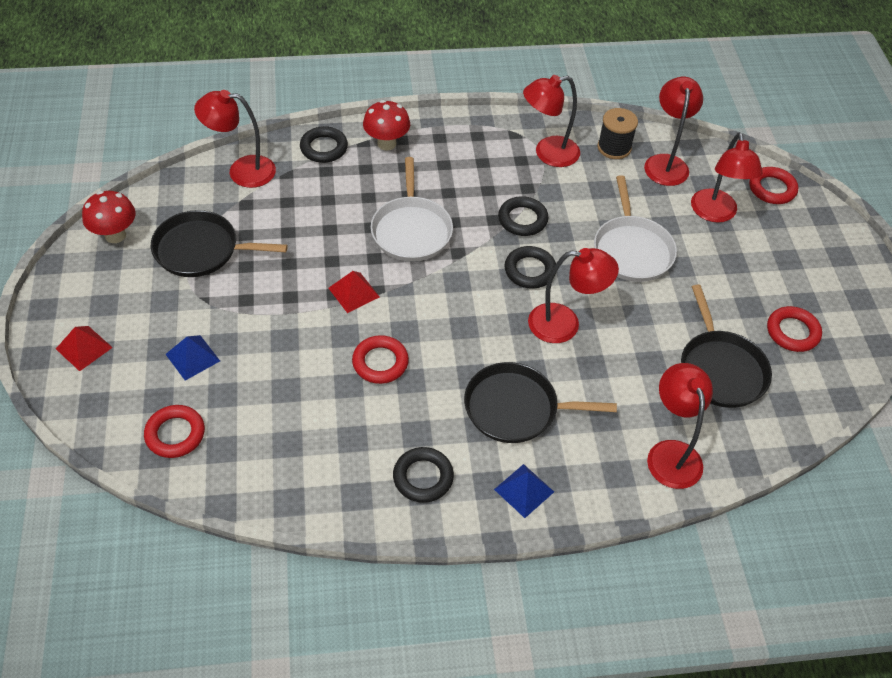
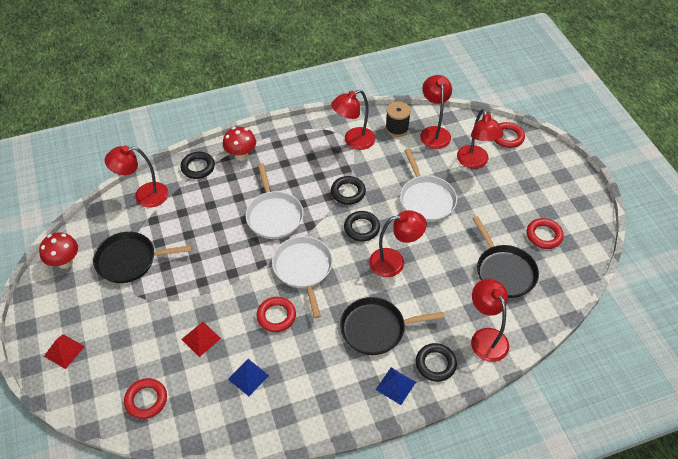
camera: 10 degrees left, 0 degrees up
(192, 357) = (144, 341): blue pyramid -> blue pyramid (248, 377)
(354, 292) = (245, 269): red pyramid -> red pyramid (201, 338)
(423, 477) = (326, 392): black ring -> black ring (435, 364)
(434, 308) = (303, 269): none -> white pan

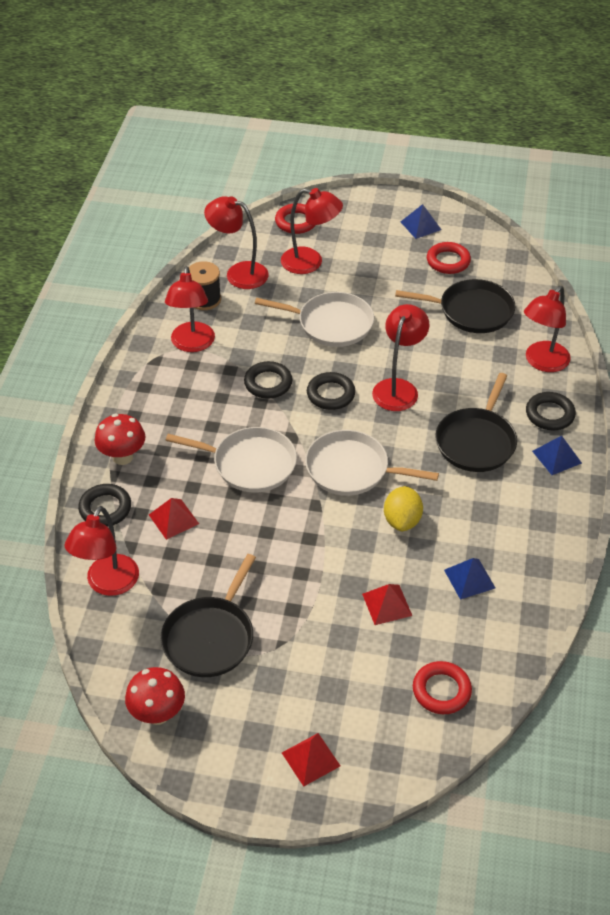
camera: 60 degrees left, 5 degrees down
(208, 201) = (173, 519): none -> red pyramid
(276, 316) = (402, 520): red ring -> yellow lemon
(485, 337) = (542, 362): red lamp -> red lamp turned 60 degrees counterclockwise
(567, 203) = (420, 225): none -> blue pyramid

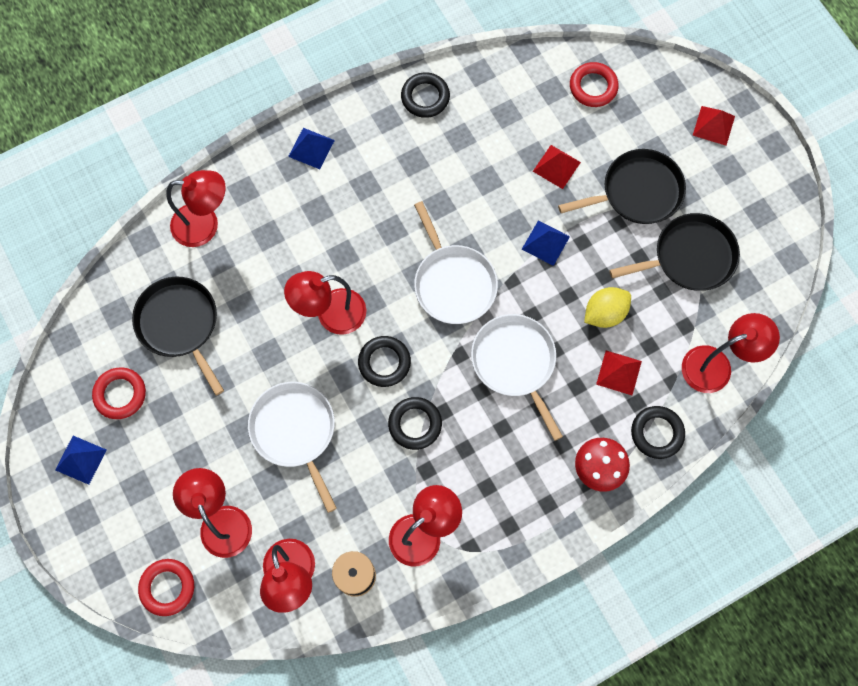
camera: 130 degrees left, 25 degrees up
(157, 714) = (774, 240): red mushroom -> none
(402, 520) = (472, 210): yellow lemon -> yellow lemon (604, 313)
(469, 579) = (485, 130): blue pyramid -> blue pyramid (545, 242)
(476, 441) = (343, 214): black pan -> black pan (637, 192)
(549, 414) = (266, 181): black ring -> black ring (425, 97)

